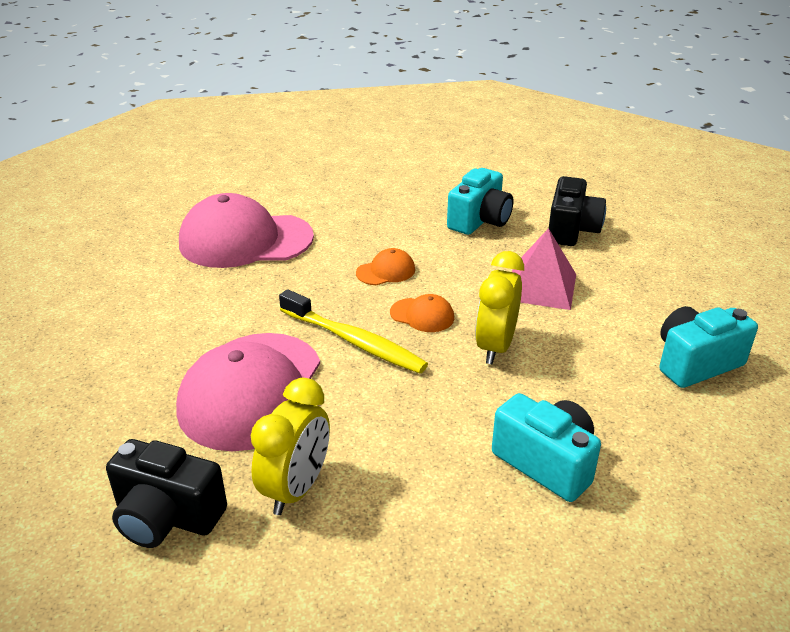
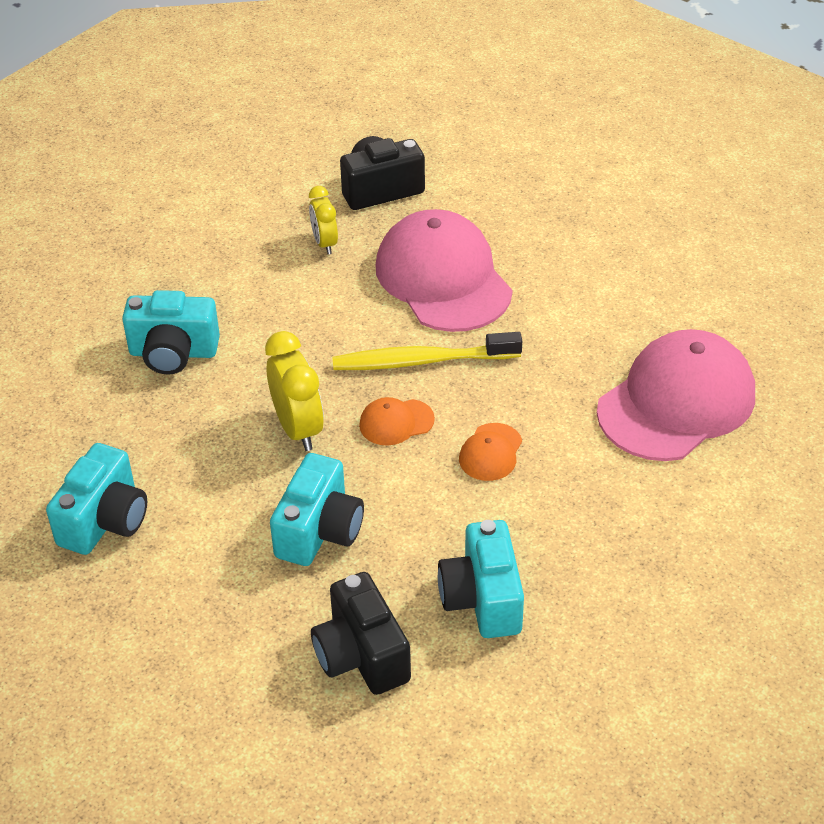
camera: 140 degrees right, 10 degrees up
(296, 489) = (324, 243): yellow clock -> yellow clock, size x0.63
(541, 286) = (319, 531): pink pyramid -> turquoise camera

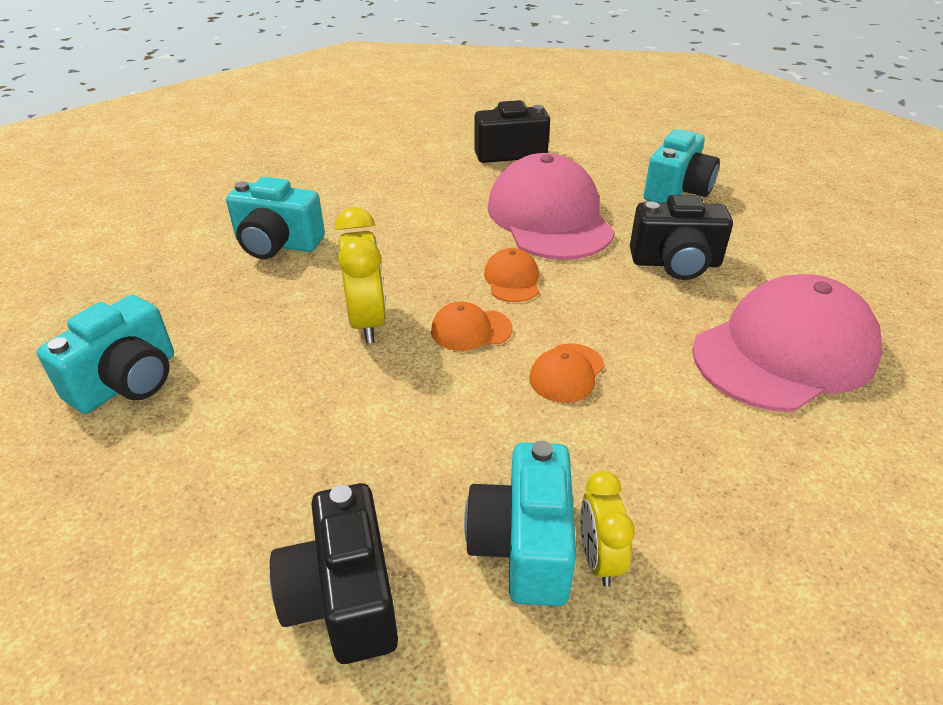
camera: 10 degrees right, 5 degrees down
(319, 531) = (350, 428): turquoise camera -> turquoise camera (677, 191)
(324, 243) = (448, 182): yellow clock -> yellow clock (598, 559)
(422, 361) = (512, 279): yellow toothbrush -> orange cap
(575, 319) = (675, 263): none -> black camera

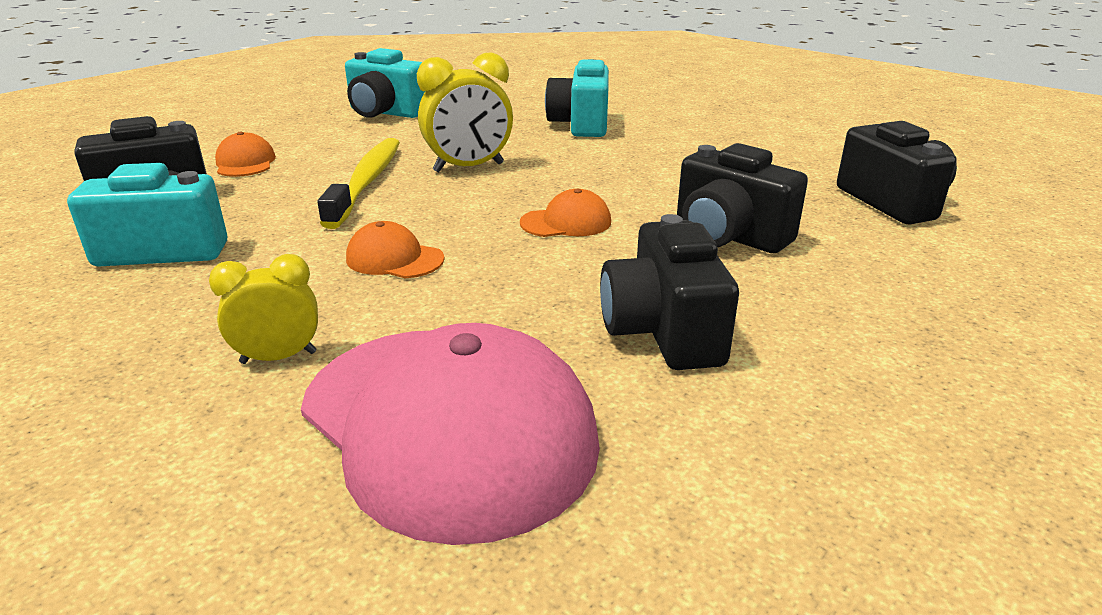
camera: 80 degrees right, 10 degrees down
(379, 394) = (366, 182): none -> yellow toothbrush
(471, 330) = (464, 209): orange cap -> orange cap (245, 163)
(549, 217) = (728, 236): pink cap -> black camera
(598, 559) = (132, 281): yellow clock -> yellow clock (278, 357)
(677, 191) = (918, 338): turquoise camera -> none

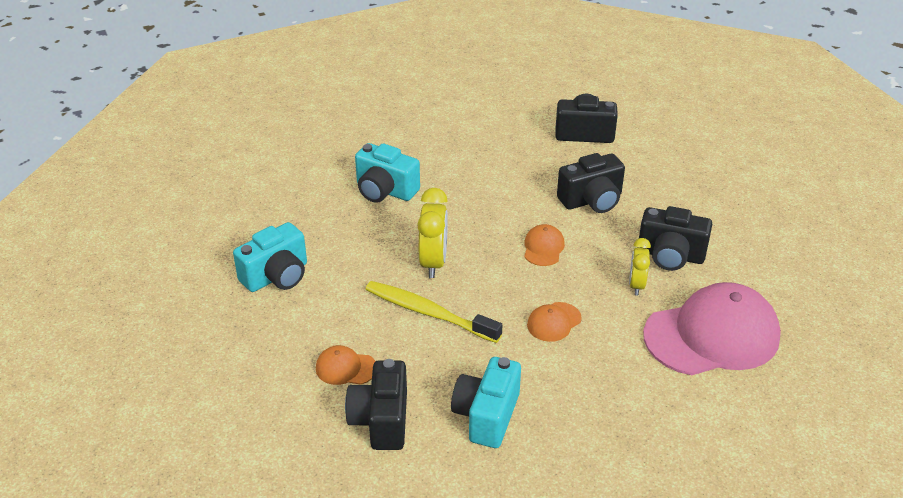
camera: 65 degrees left, 10 degrees up
(278, 357) = (639, 378): yellow clock -> yellow clock (636, 285)

